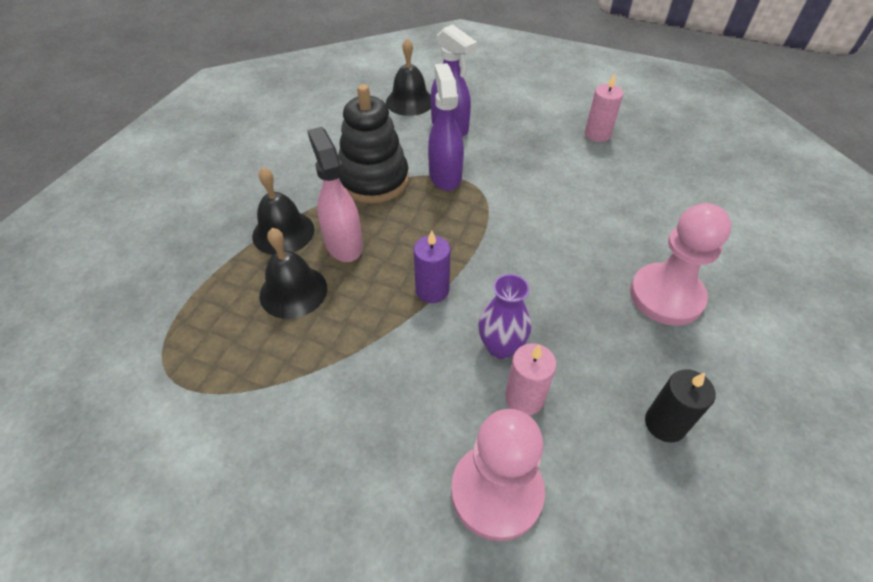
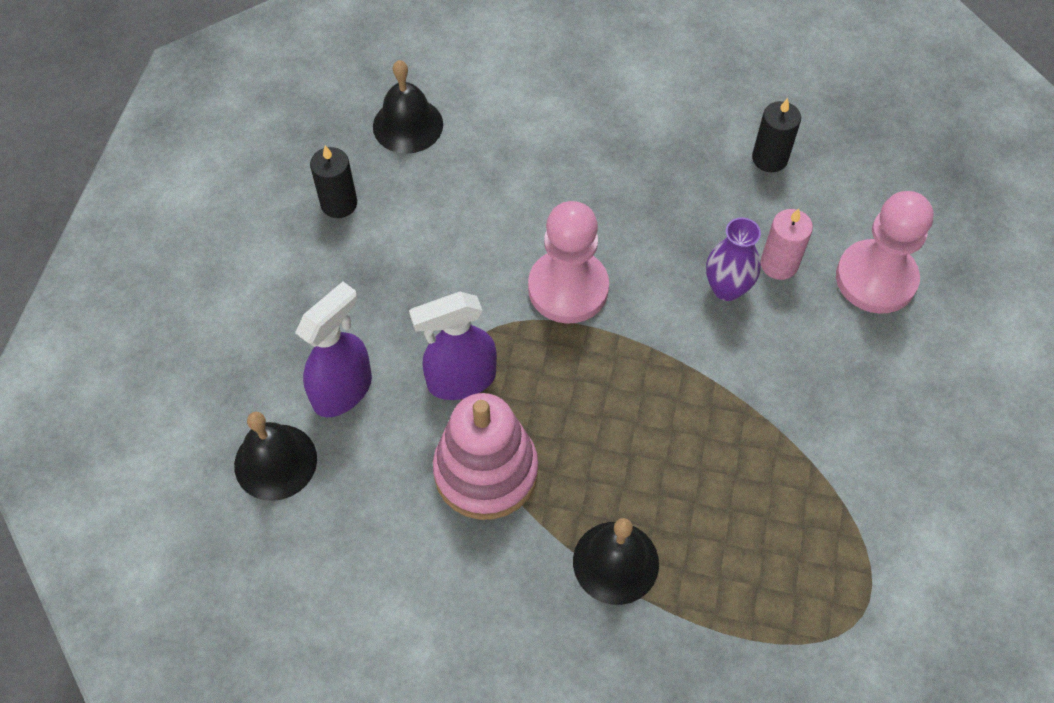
camera: 100 degrees left, 10 degrees up
(293, 291) = (711, 515): black bell -> black bell (408, 125)
(343, 244) = (619, 478): pink spray bottle -> none
(373, 180) = (486, 471): black stacking toy -> pink stacking toy
(432, 290) = (669, 363): purple candle -> none
(597, 134) = (339, 203): pink candle -> black candle
(666, 296) = (620, 147): pink pawn -> pink pawn (568, 288)

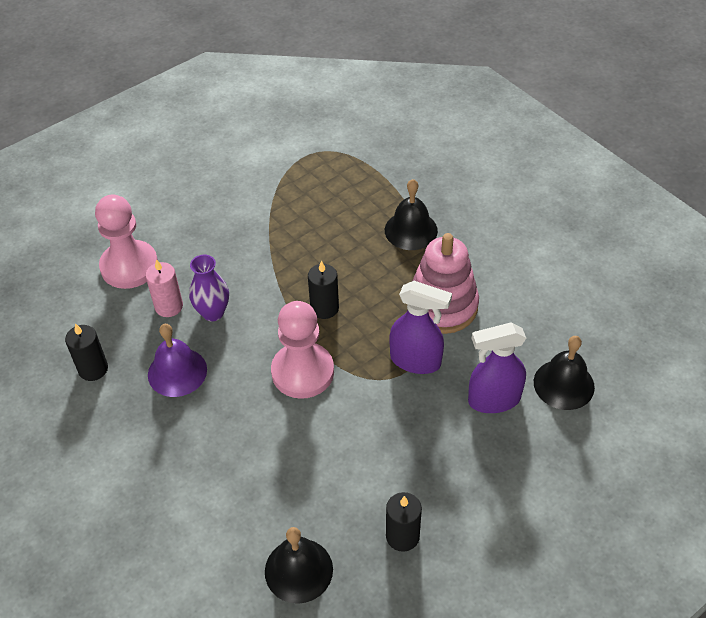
camera: 140 degrees left, 10 degrees down
(616, 375) = (324, 308): none -> black candle
(689, 207) = (177, 372): none -> purple bell

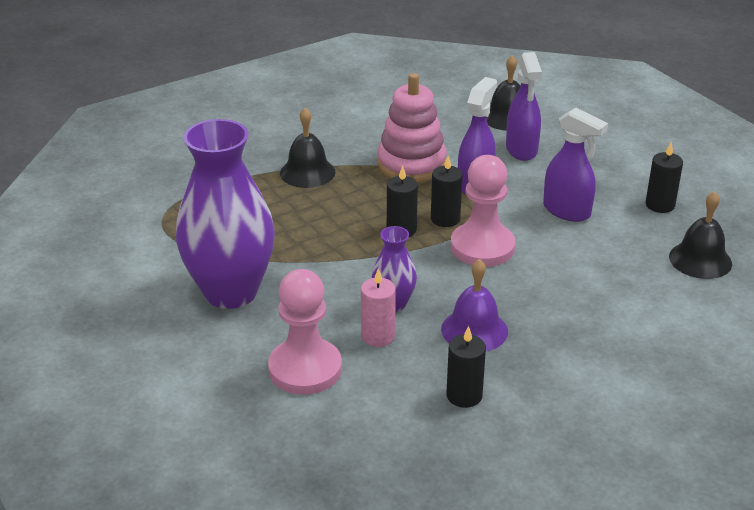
camera: 85 degrees left, 15 degrees down
(224, 208) = (230, 292): none -> purple vase
(347, 340) = (445, 219): none -> black candle
(376, 443) = (567, 211): none -> purple spray bottle

